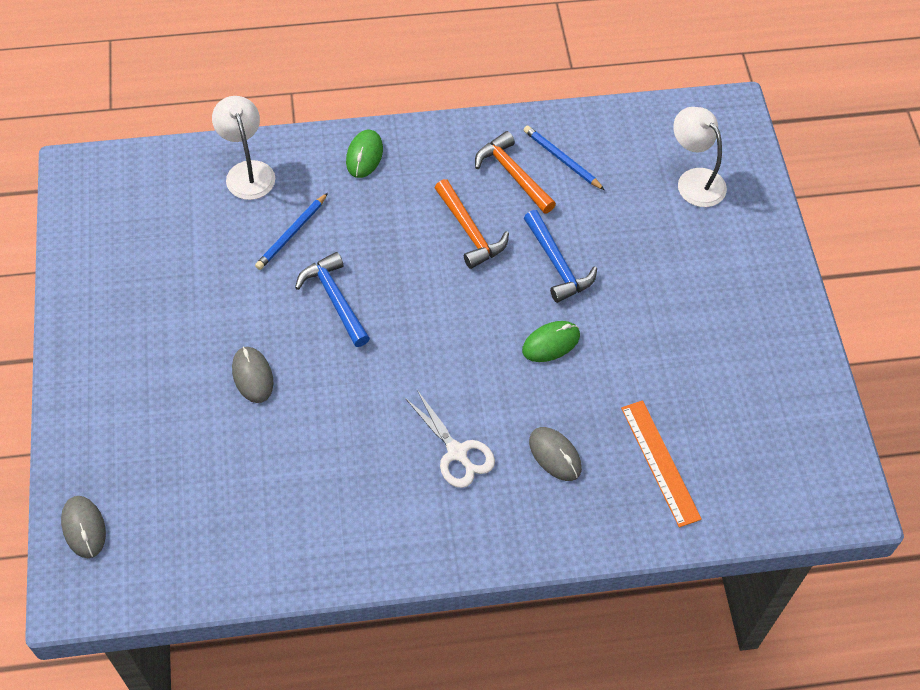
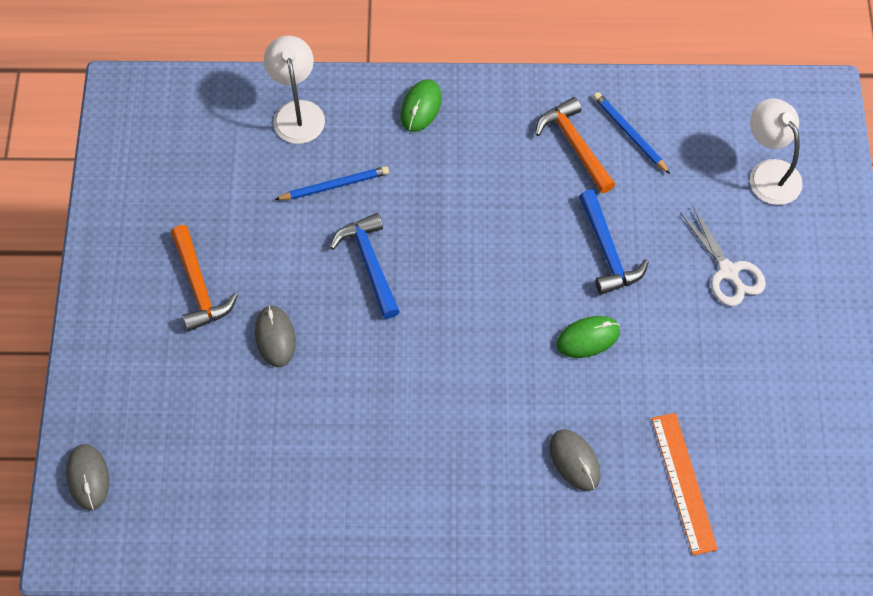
camera: 10 degrees right, 5 degrees up
(292, 233) = (334, 186): blue pencil -> blue pencil turned 150 degrees counterclockwise
(457, 452) = (473, 445): white scissors -> white scissors (728, 271)
(470, 231) = (520, 204): orange hammer -> orange hammer (199, 287)

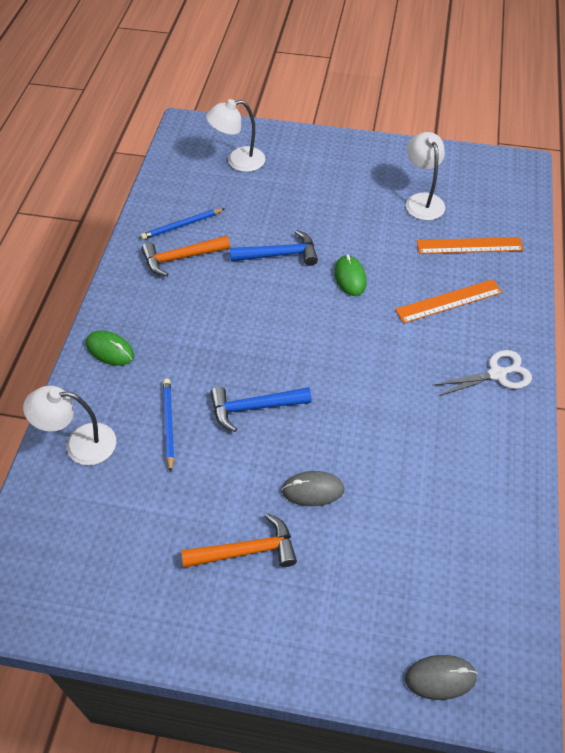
camera: 80 degrees left, 10 degrees down
(574, 461) = (449, 301): grey mouse -> orange ruler
(728, 271) = (311, 195): white scissors -> white scissors (497, 374)
(757, 415) = (422, 200): none -> white lamp

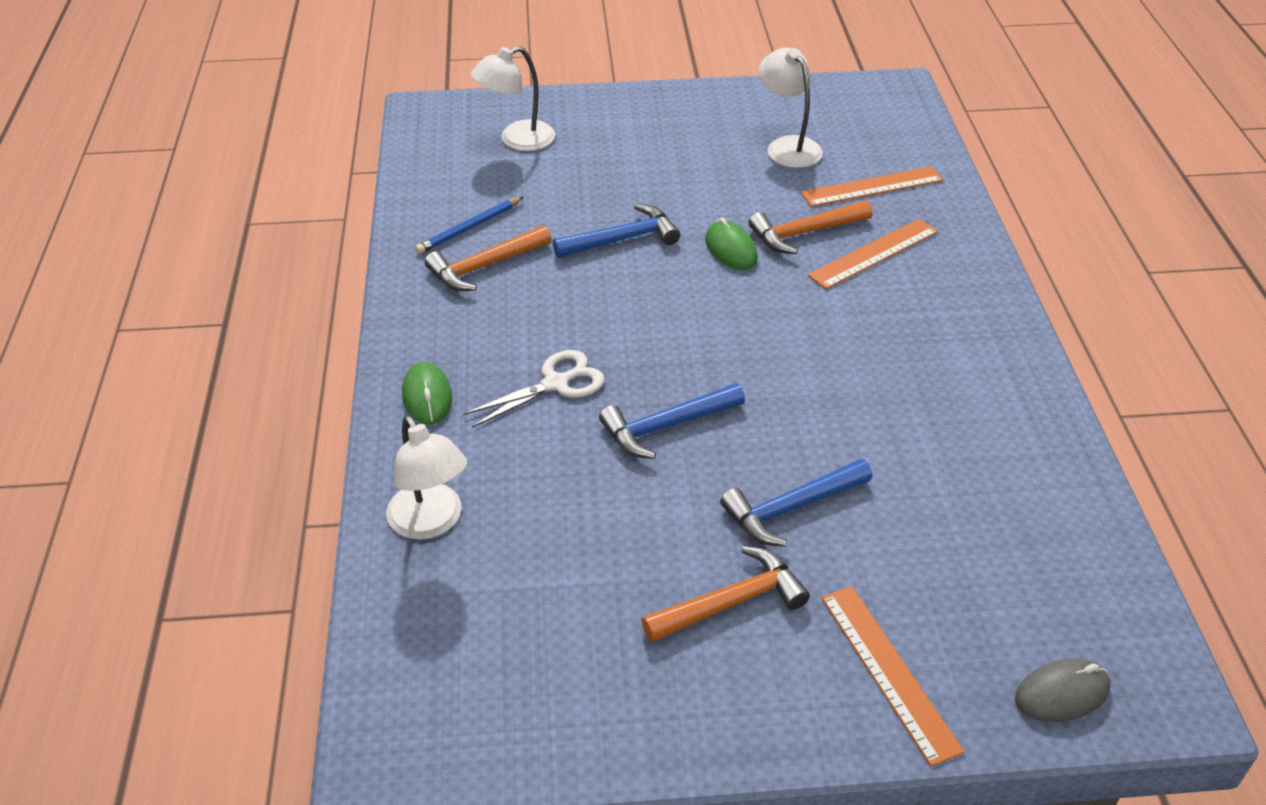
camera: 15 degrees left, 10 degrees down
(80, 444) = (431, 522): white lamp -> white lamp turned 105 degrees counterclockwise
(110, 350) = (427, 396): green mouse -> green mouse turned 60 degrees clockwise
(168, 424) = (552, 471): blue pencil -> none
(313, 490) = (791, 509): grey mouse -> blue hammer
(329, 629) = (888, 671): none -> orange ruler
(406, 274) = (804, 233): none -> orange hammer
(497, 374) = (973, 324): white scissors -> white scissors (555, 384)

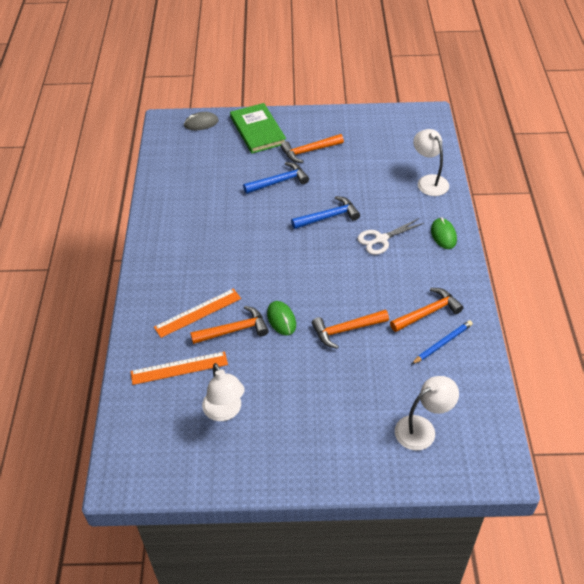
camera: 175 degrees left, 5 degrees up
(622, 239) = (346, 330): blue hammer -> orange hammer
(888, 671) = (257, 130): orange ruler -> green book

